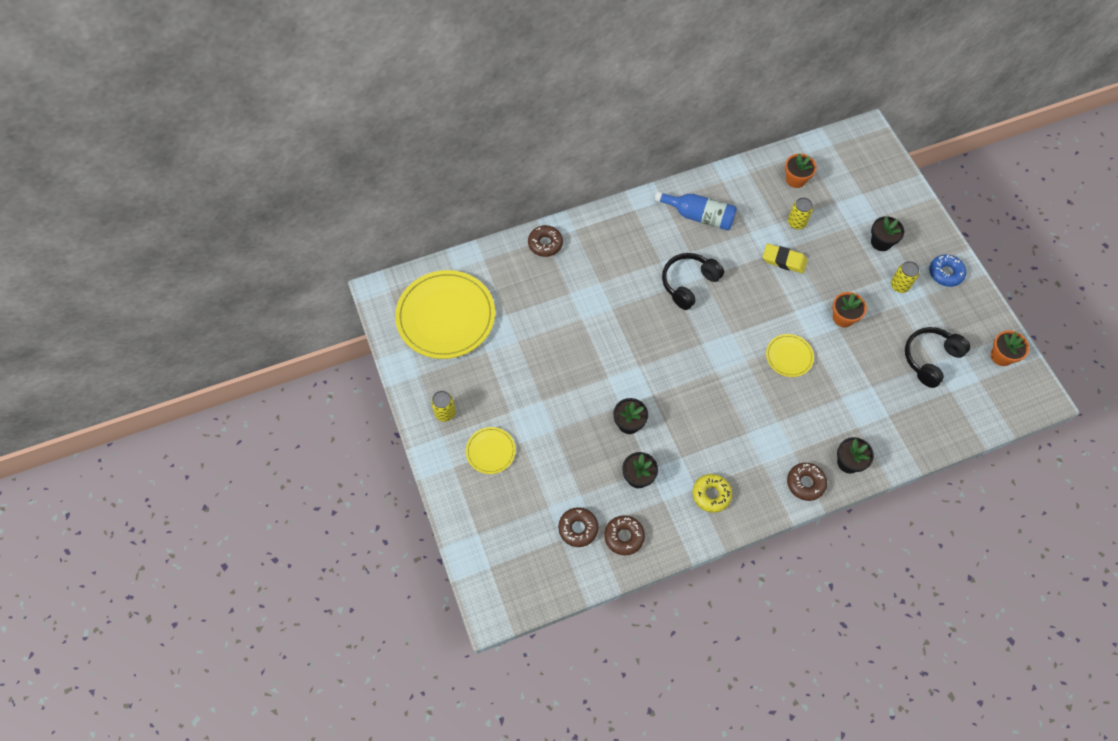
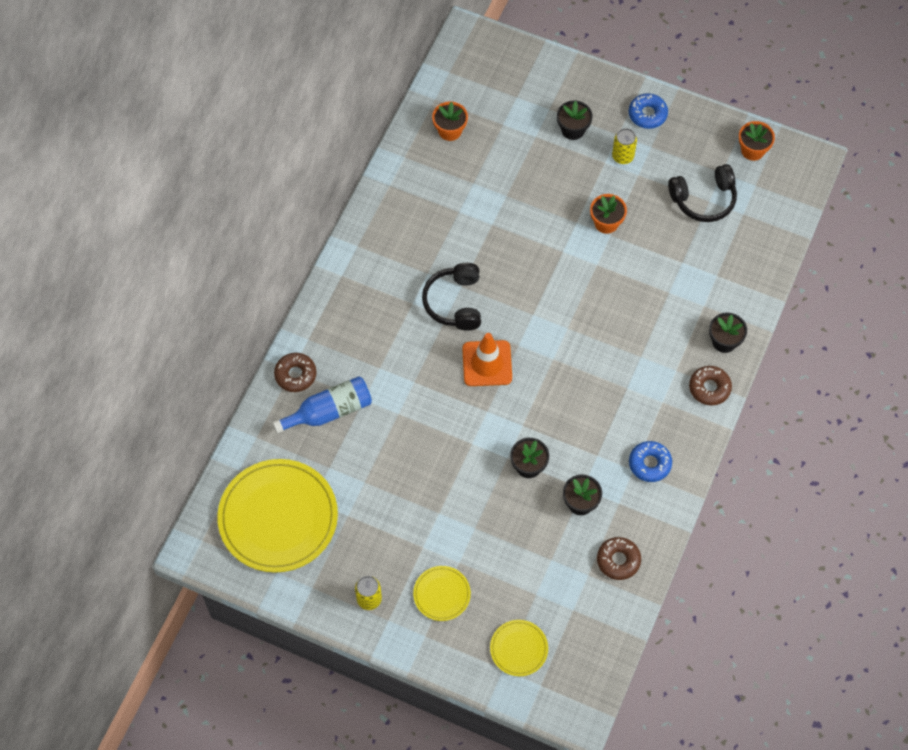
camera: 45 degrees left, 0 degrees up
(578, 528) = (577, 588): brown donut -> none
(670, 337) = (487, 363): none -> orange traffic cone
(699, 216) = (402, 234): blue bottle -> blue bottle (329, 411)
(711, 494) = (649, 464): yellow donut -> blue donut
(784, 260) = (511, 213): yellow eraser -> none
(789, 356) = (596, 294): yellow plate -> yellow plate (519, 648)
(796, 223) = (489, 170): yellow can -> none
(930, 359) = (704, 199): black headphones -> black headphones turned 105 degrees counterclockwise

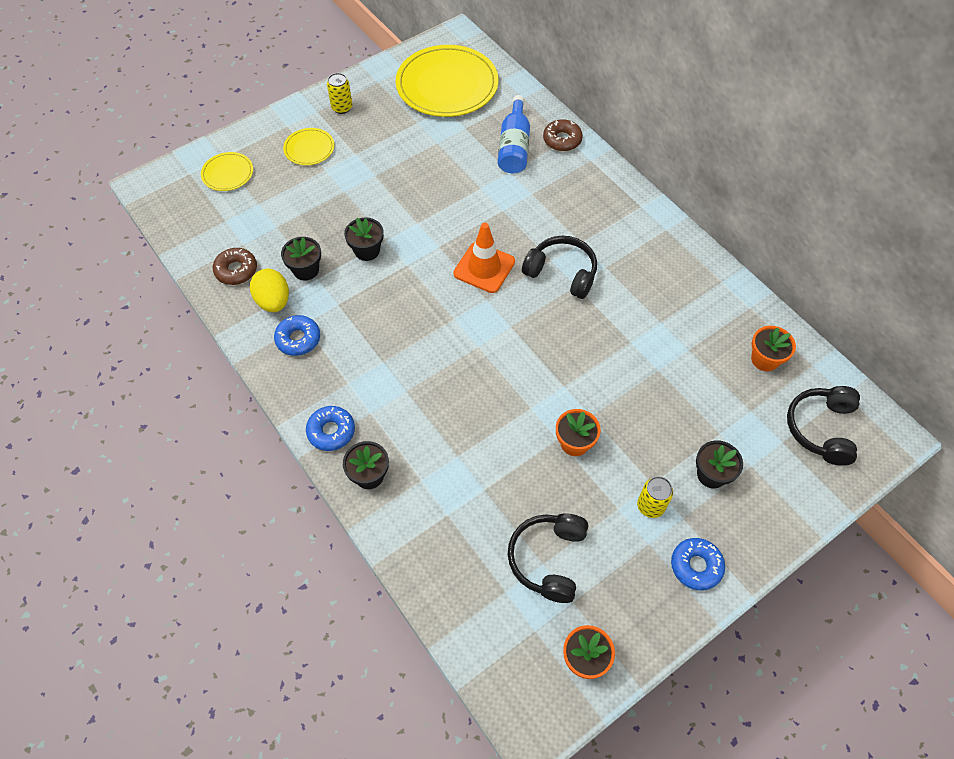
camera: 120 degrees right, 5 degrees down
(489, 77) = (821, 429): none -> black headphones
(628, 507) = (273, 301): none -> yellow egg
(709, 388) = (331, 431): brown donut -> blue donut

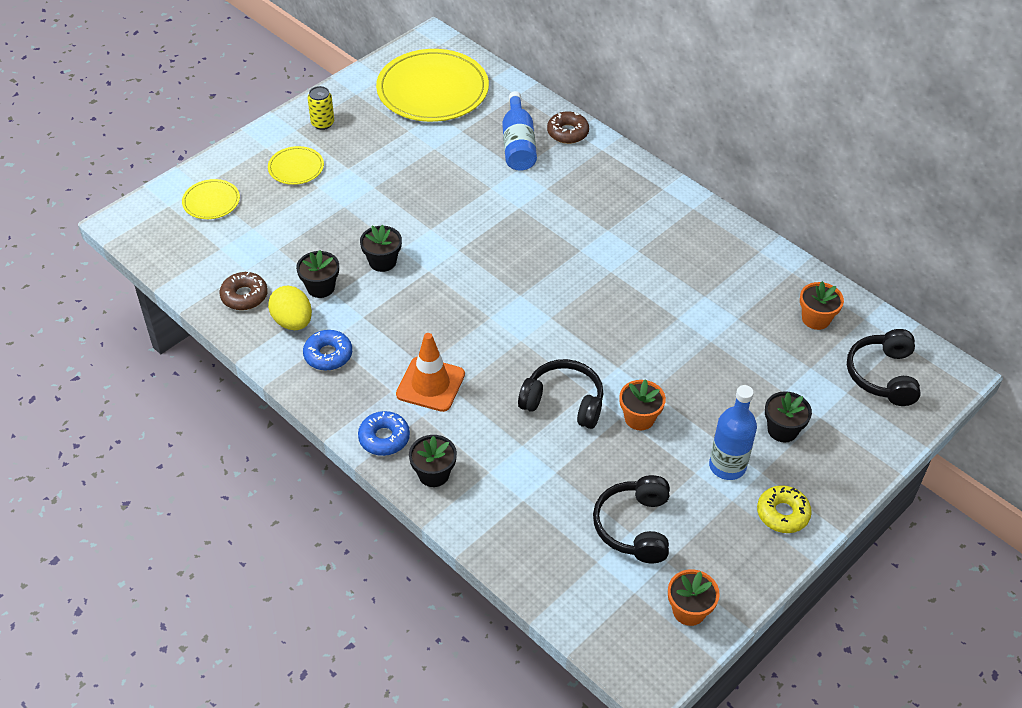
camera: 10 degrees left, 10 degrees down
(484, 268) = (511, 265): orange traffic cone -> orange traffic cone (430, 384)
(562, 273) = (594, 261): black headphones -> black headphones (563, 402)
(650, 506) = (727, 466): yellow can -> blue bottle
(696, 566) = (782, 514): blue donut -> yellow donut

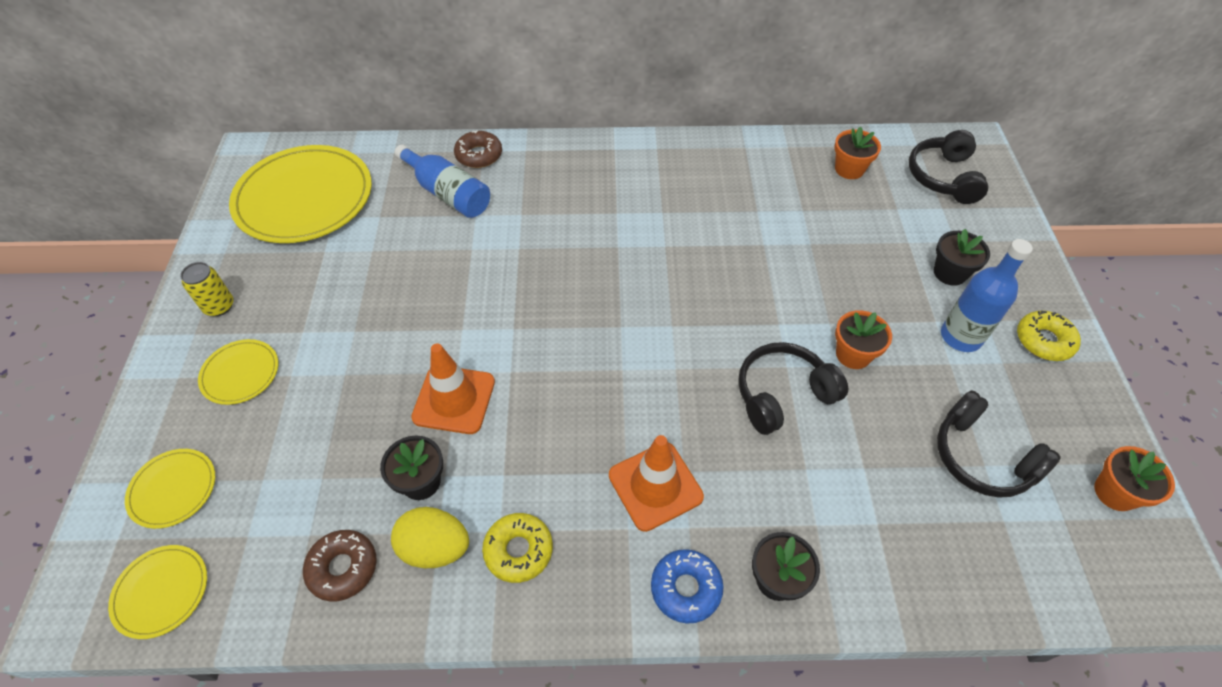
camera: 45 degrees left, 5 degrees up
(163, 243) = (161, 592): none -> yellow plate
(328, 355) = (518, 550): blue donut -> yellow donut
(382, 261) = (454, 399): black flower pot -> orange traffic cone
(882, 375) = (943, 177): black headphones -> black headphones turned 45 degrees clockwise

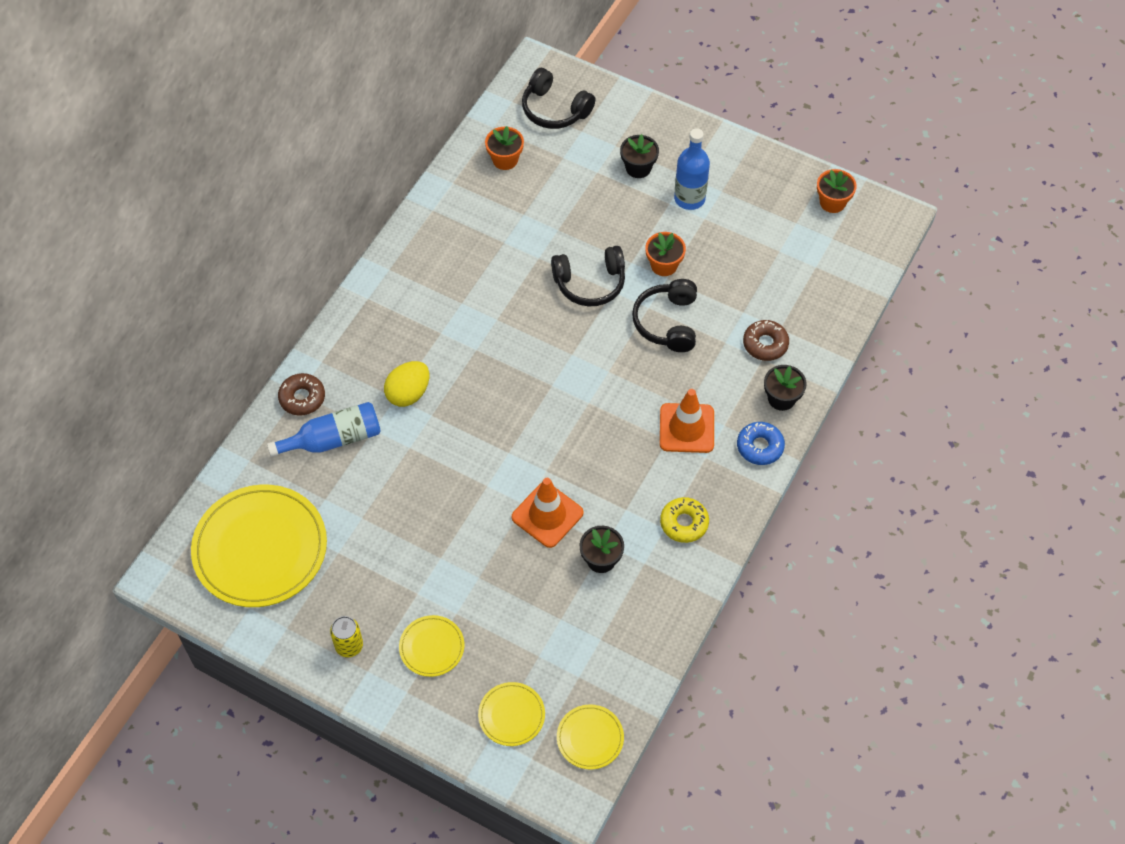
camera: 60 degrees left, 5 degrees up
(343, 568) = (636, 626): brown donut -> brown donut (765, 344)
(435, 548) = (654, 569): yellow egg -> yellow egg (408, 393)
(981, 457) = (773, 249): black headphones -> black headphones (590, 283)
(1044, 341) = (721, 158): yellow donut -> none

